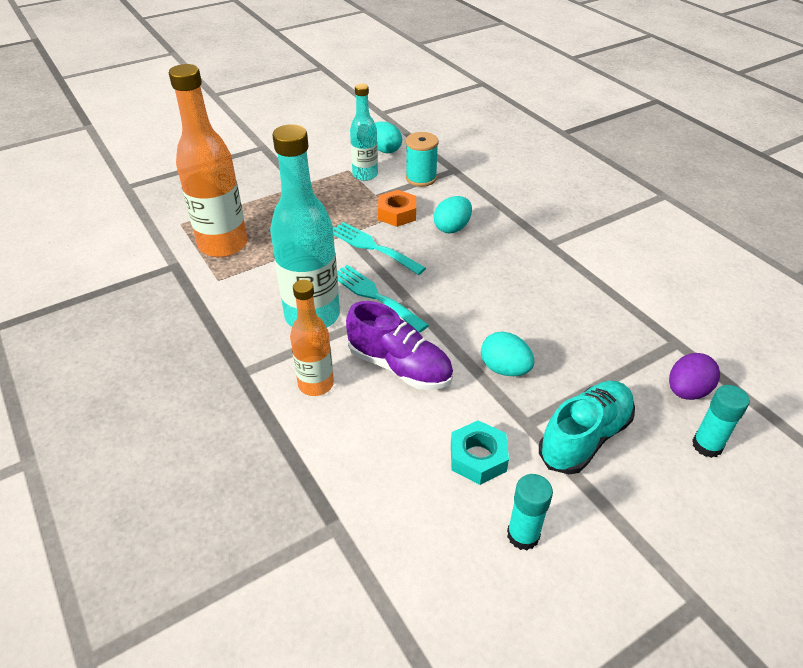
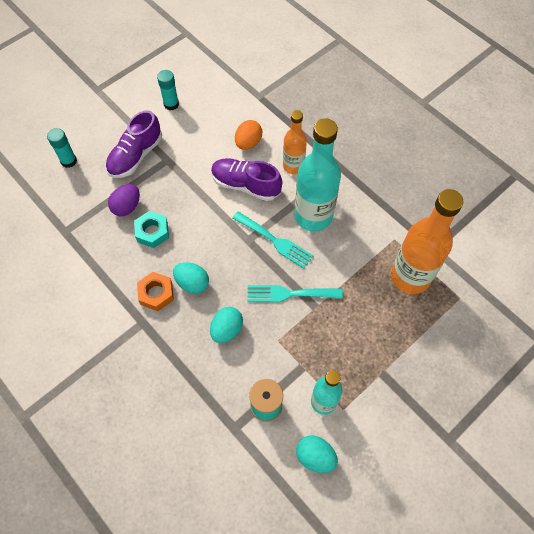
camera: 170 degrees right, 20 degrees up
(372, 247) = (289, 294): turquoise fork -> turquoise fork turned 150 degrees clockwise
(380, 432) = (248, 143): none -> orange egg
(397, 214) = (278, 342): orange nut -> orange nut (156, 293)
(478, 458) = (194, 137): turquoise nut -> turquoise nut (152, 232)
(504, 369) = (180, 193): turquoise egg -> turquoise egg (192, 283)
(584, 437) = (136, 156): turquoise shoe -> purple shoe
(687, 391) = (69, 194): purple egg -> purple egg (127, 207)

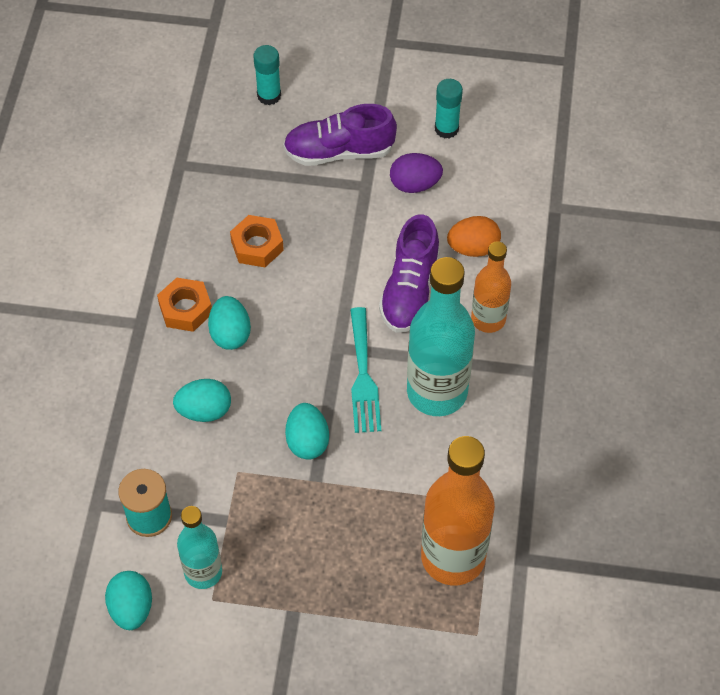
camera: 50 degrees right, 5 degrees down
(127, 207) = (265, 196): purple egg -> purple egg (415, 184)
(152, 232) = (257, 246): turquoise nut -> orange nut
(246, 185) = (410, 290): purple shoe -> purple shoe turned 150 degrees counterclockwise
(289, 294) = (307, 441): turquoise fork -> turquoise egg

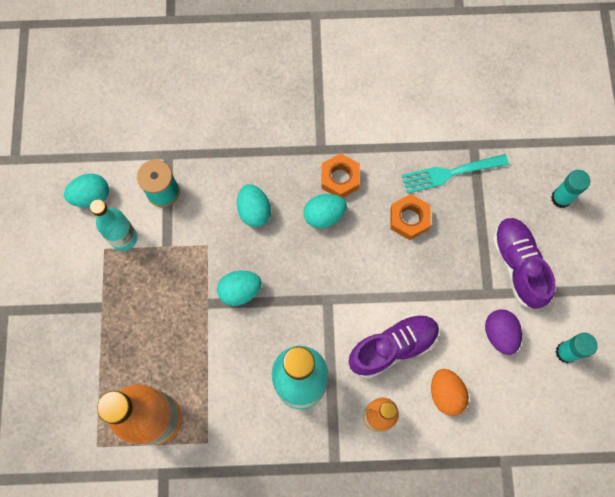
camera: 80 degrees right, 15 degrees up
(363, 376) = (304, 323): turquoise fork -> turquoise fork (449, 173)
(410, 290) = (392, 347): purple shoe -> purple shoe turned 150 degrees clockwise

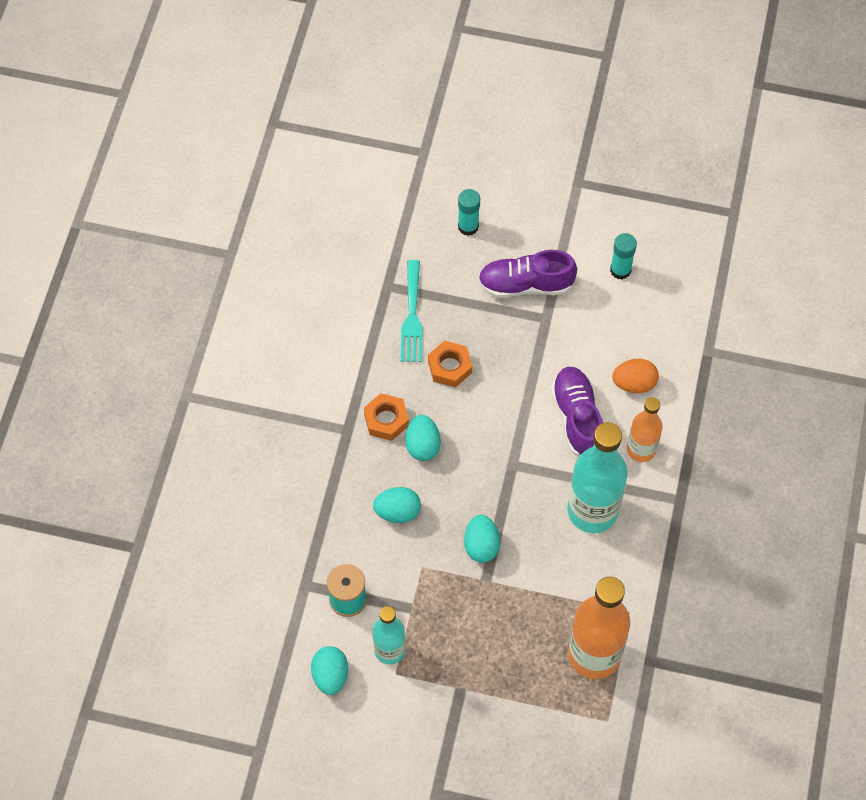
camera: 75 degrees left, 10 degrees down
(499, 334) = (588, 320): purple egg -> none

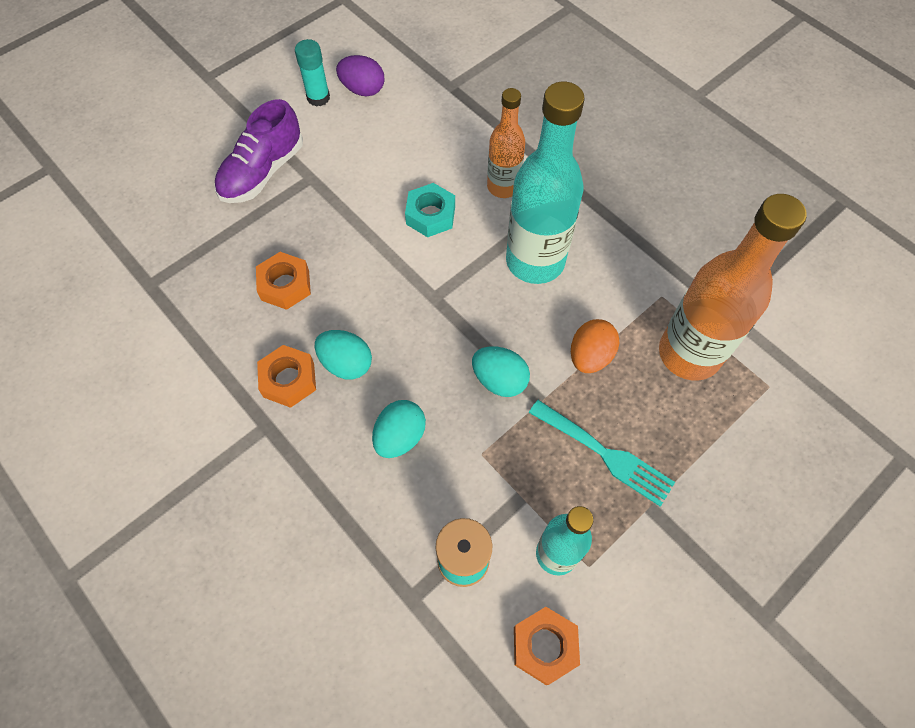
camera: 55 degrees left, 0 degrees up
(330, 675) = (544, 646): turquoise egg -> orange nut
(412, 316) = (201, 283): turquoise fork -> turquoise fork (605, 454)
(468, 226) = (160, 179): turquoise glue stick -> none
(577, 418) = (430, 215): purple shoe -> turquoise nut
(634, 383) = (434, 153): orange egg -> orange egg (590, 356)
(653, 294) = (363, 90): none -> purple egg

